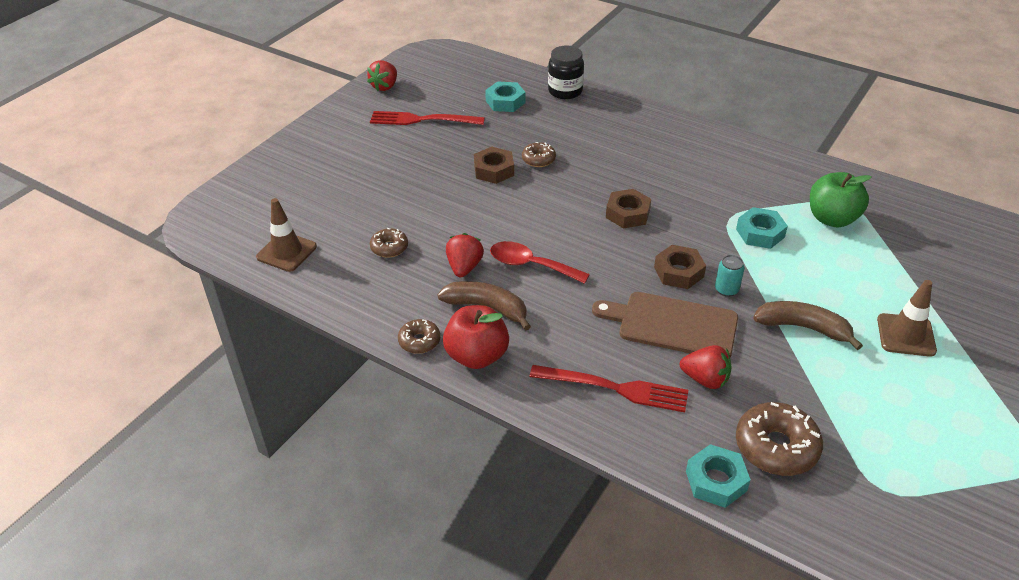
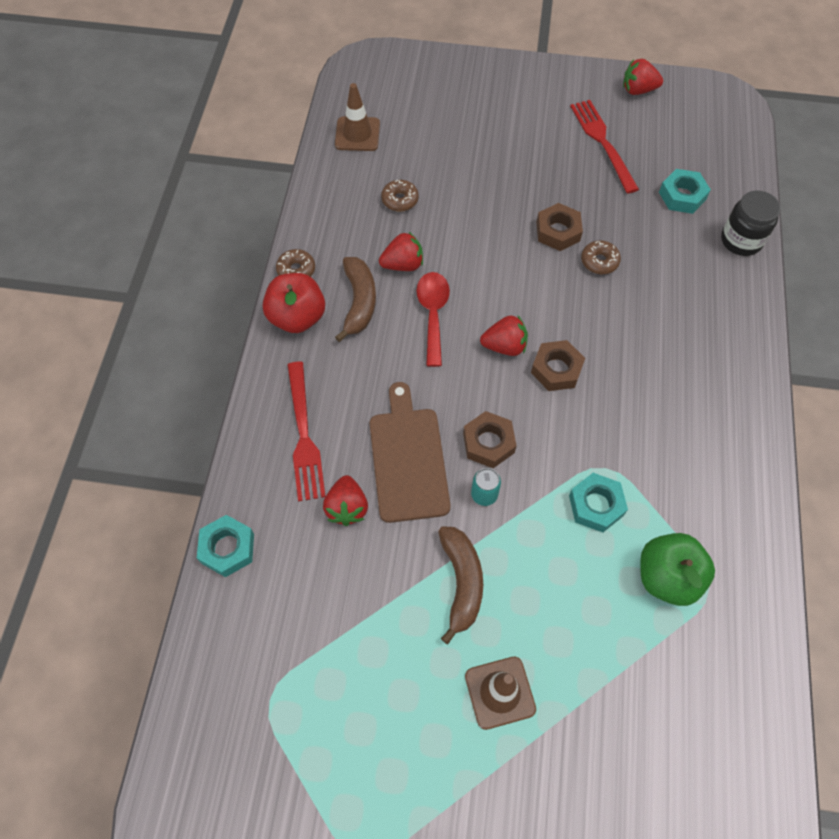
camera: 65 degrees right, 20 degrees up
(589, 234) = (504, 346): none -> red strawberry
(776, 447) = (286, 591): brown donut -> none

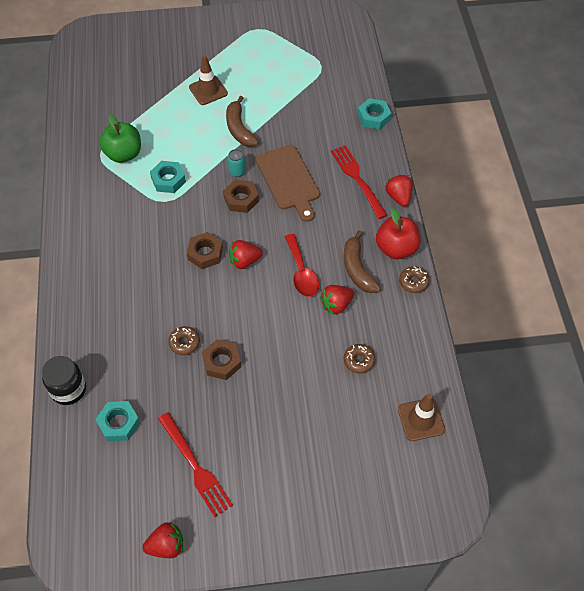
camera: 165 degrees right, 5 degrees down
(347, 508) = (315, 148): red strawberry -> red strawberry (398, 197)

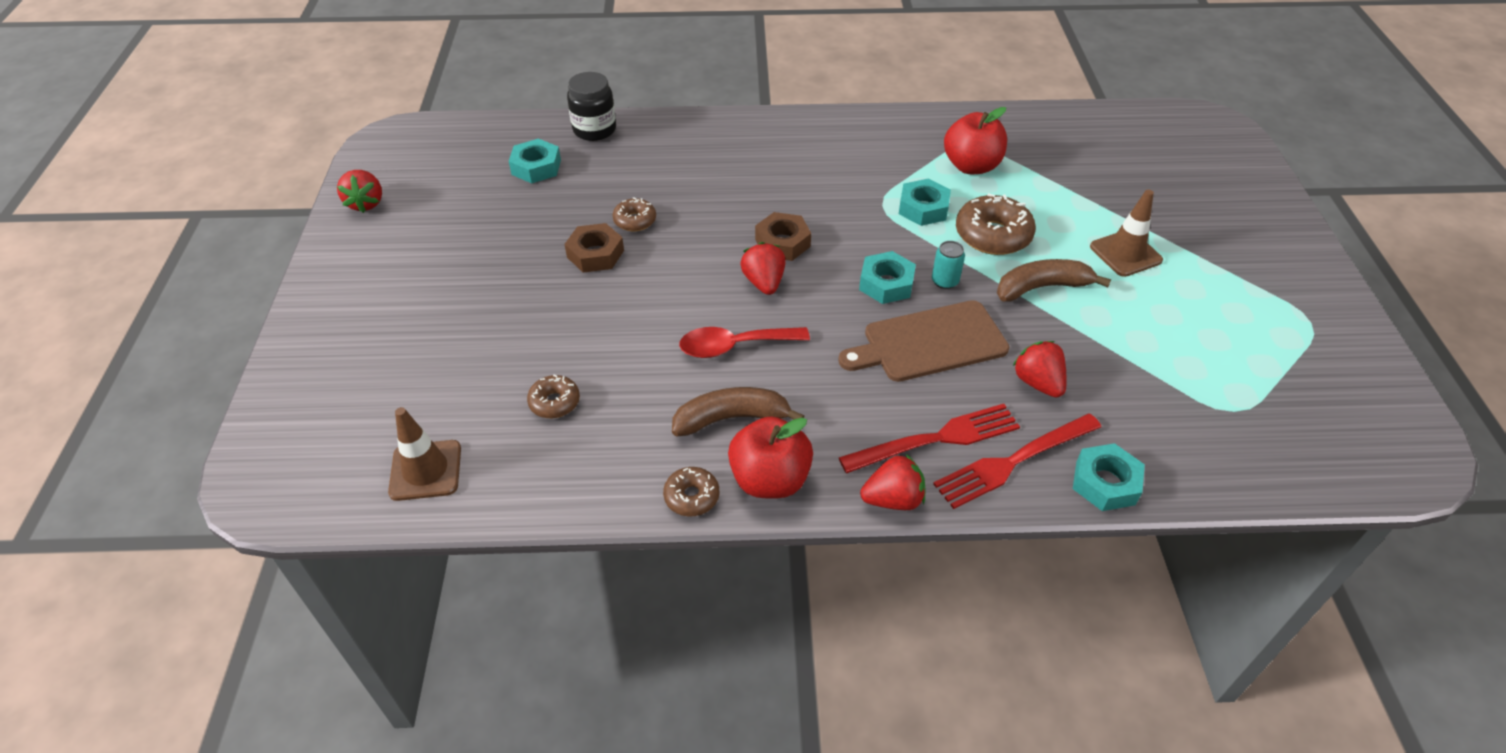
camera: 95 degrees right, 10 degrees down
(123, 154) = (971, 166): green apple -> red apple
(194, 147) = (993, 235): none -> brown donut
(196, 467) = (453, 227): red fork -> red fork (1013, 462)
(241, 199) = (886, 284): brown nut -> turquoise nut
(336, 305) = (664, 384): red strawberry -> red strawberry (1038, 383)

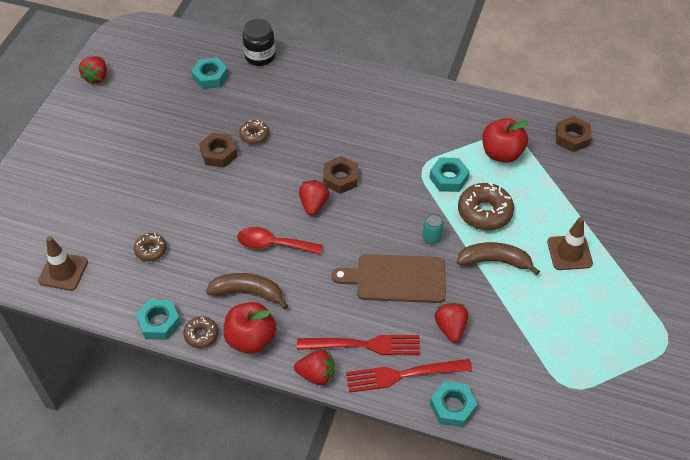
camera: 20 degrees right, 5 degrees up
(886, 284) = (392, 228): turquoise nut -> turquoise nut (159, 322)
(1043, 130) = (572, 137): none -> brown nut

